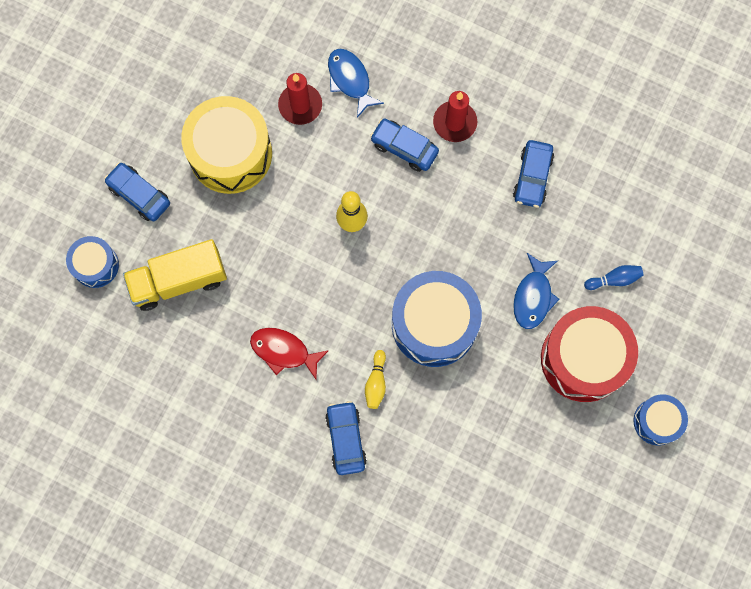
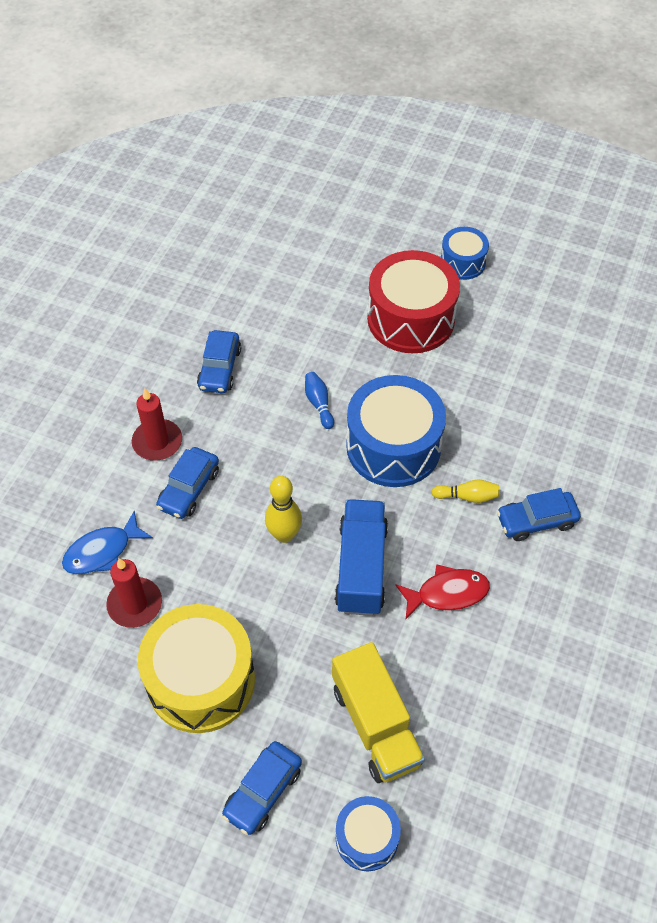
camera: 95 degrees left, 20 degrees down
(284, 351) = (447, 593): red fish -> red fish turned 120 degrees counterclockwise
(315, 283) = (361, 568): none -> blue truck
(532, 177) = (220, 368): blue car -> blue car turned 90 degrees clockwise
(533, 297) = (351, 362): blue fish -> none
(614, 279) = (326, 298): blue bowling pin -> blue bowling pin (319, 404)

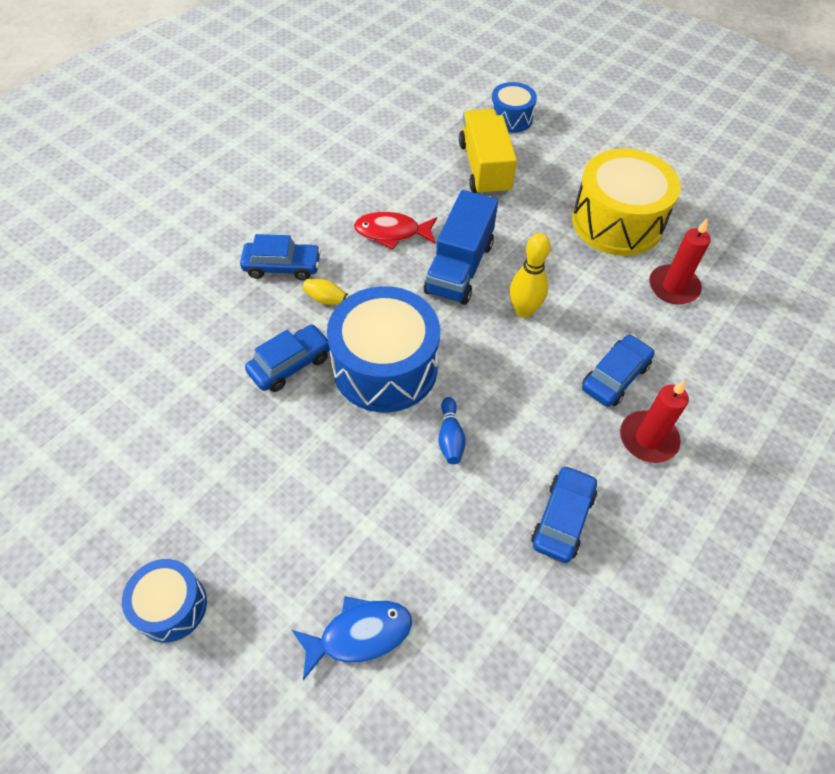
camera: 165 degrees left, 0 degrees up
(102, 551) = (707, 338): blue fish -> blue fish (359, 634)
(263, 791) = (577, 153): blue car -> blue car (290, 364)
(411, 319) = (291, 527): red drum -> none

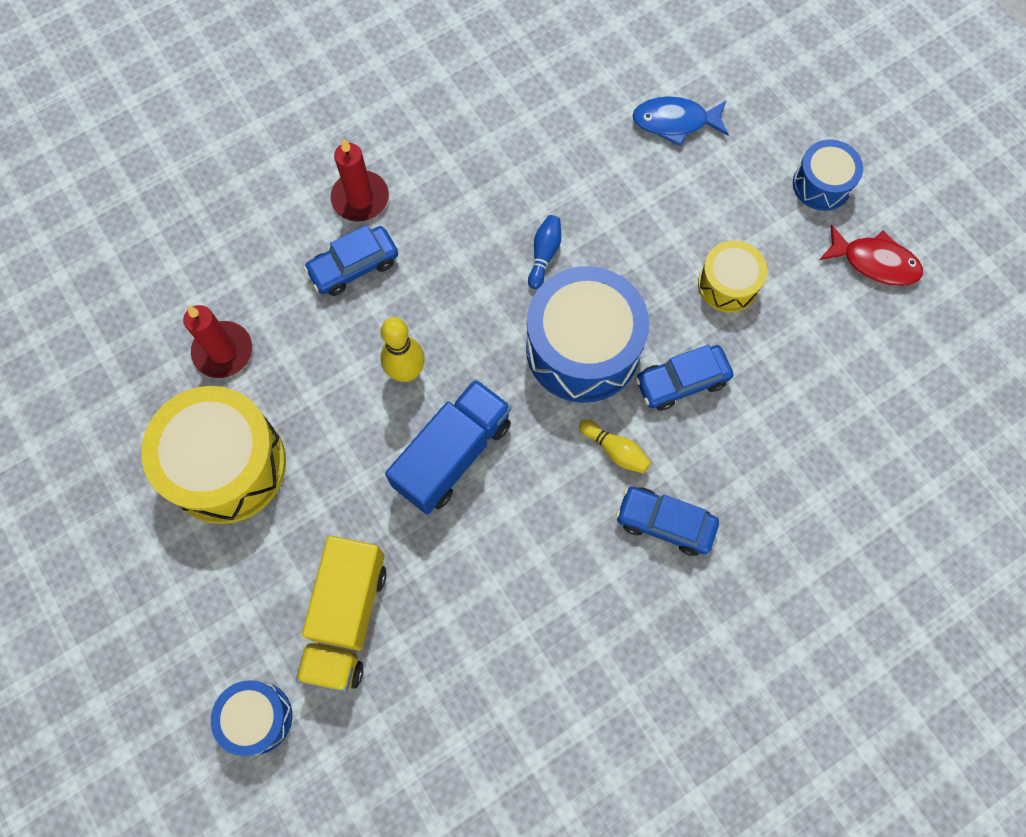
camera: 160 degrees left, 15 degrees up
(263, 461) = (728, 284): none -> yellow drum
(392, 232) = (514, 537): red fish -> red fish (874, 262)
(562, 519) = (476, 156): blue car -> none

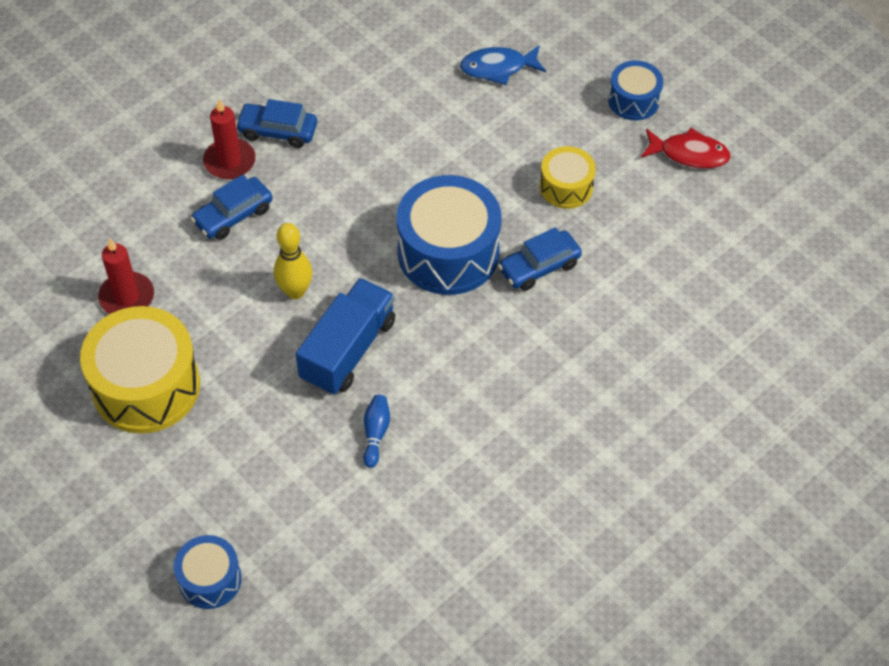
camera: 10 degrees left, 15 degrees down
(346, 619) = (276, 490): yellow truck -> none
(544, 255) = (401, 184): blue bowling pin -> blue bowling pin (375, 434)
(615, 450) = (490, 327): yellow bowling pin -> none
(665, 523) = (543, 377): blue car -> blue car (277, 131)

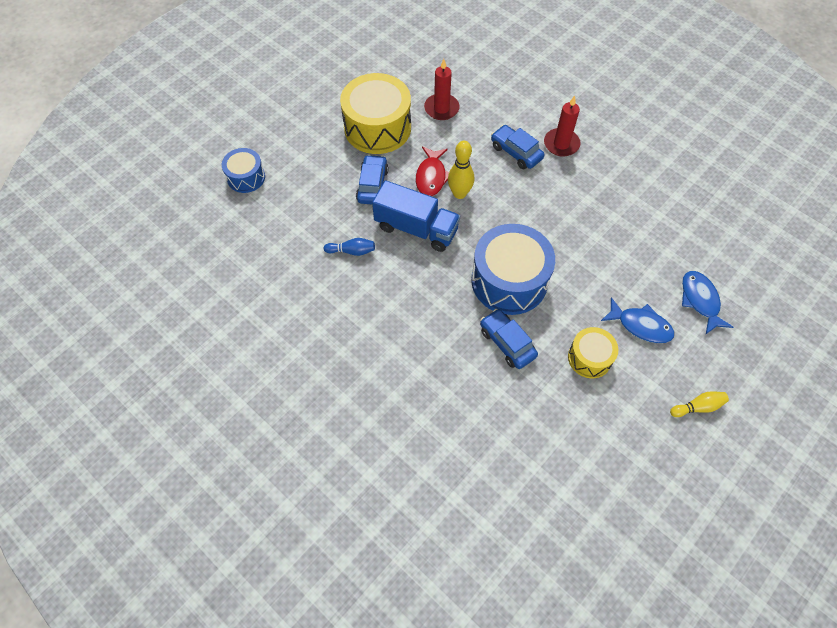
camera: 85 degrees right, 5 degrees up
(277, 131) = (594, 167): blue car -> blue car (372, 185)
(526, 130) = (640, 325): none -> blue fish
(633, 100) = (698, 407): blue drum -> yellow bowling pin
(689, 154) = (650, 455): red fish -> red fish (431, 177)

